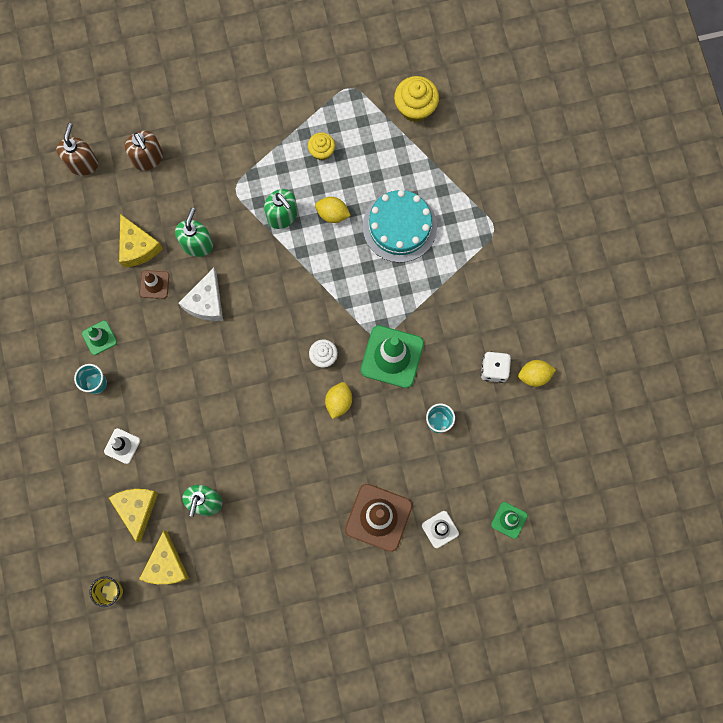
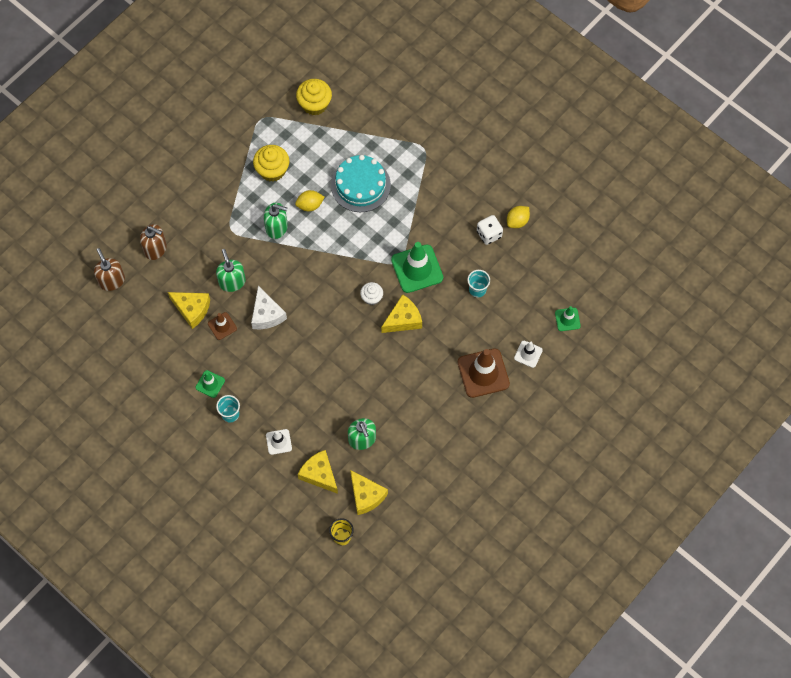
camera: 35 degrees left, 10 degrees down
(322, 151) = (272, 170): yellow cupcake -> yellow cupcake, size x1.62
(338, 402) = (403, 319): yellow lemon -> yellow cheese

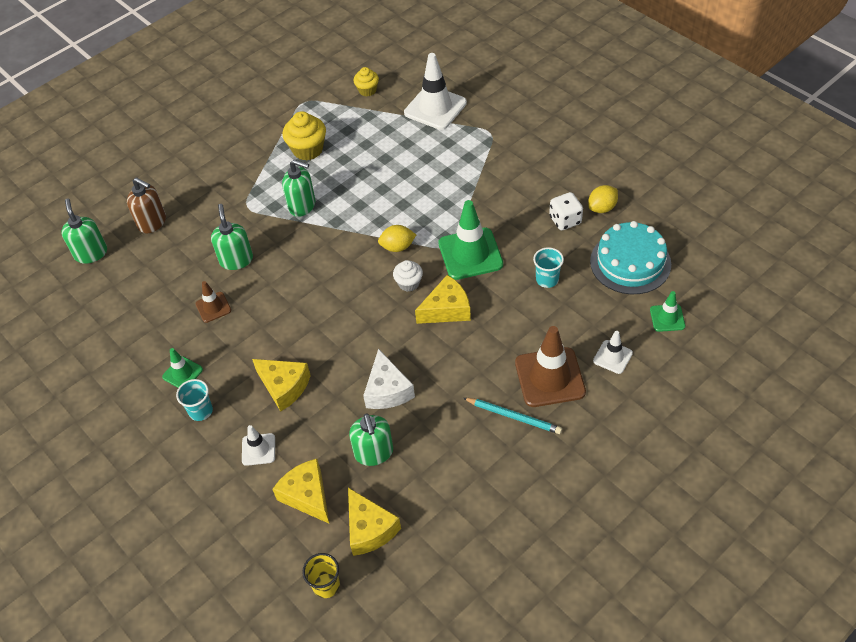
camera: 10 degrees right, 15 degrees down
(111, 280) = (91, 253): brown soap dispenser -> green soap dispenser
(192, 309) = (180, 287): yellow cheese -> yellow cheese (284, 387)
(266, 314) = (272, 297): white cheese -> white cheese (387, 390)
(310, 205) = (346, 184): yellow lemon -> yellow lemon (397, 247)
(314, 104) = (367, 90): yellow cupcake -> yellow cupcake, size x0.62
(360, 185) = (410, 166): turquoise cake -> turquoise cake (630, 262)
(375, 122) = (435, 108): none -> white traffic cone
(459, 406) = (513, 416): none -> turquoise pencil

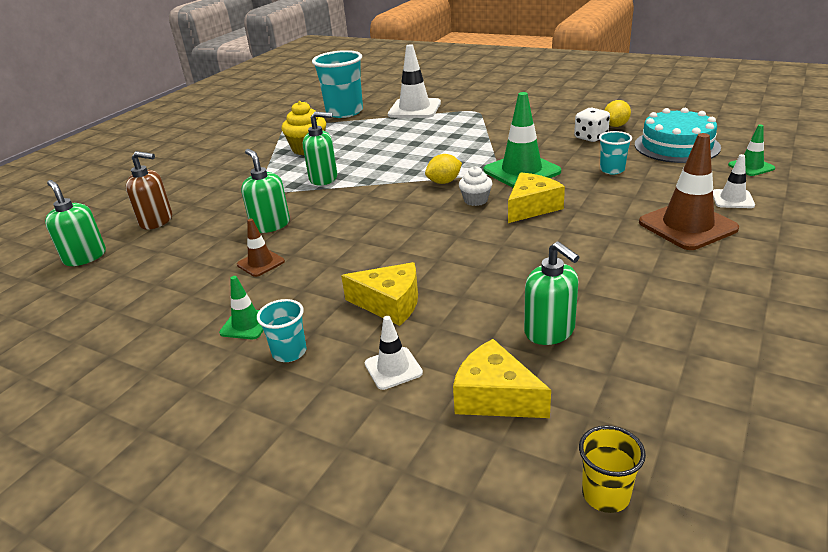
camera: 20 degrees left, 20 degrees down
(367, 90) = (344, 112): yellow cupcake -> turquoise cup
(369, 529) = (611, 407): yellow cheese -> none
(387, 390) = (520, 276): white cheese -> none
(513, 416) = (682, 261): turquoise pencil -> none

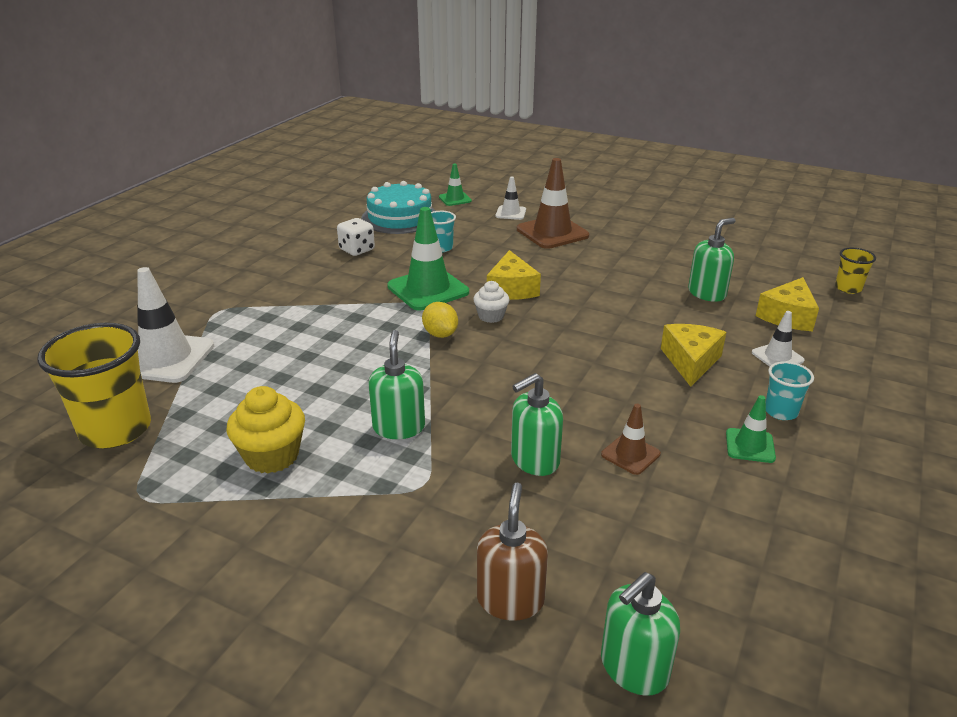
camera: 95 degrees left, 0 degrees up
(344, 112) = (115, 430): turquoise cup -> yellow cup
(531, 207) = (511, 289): yellow cheese -> yellow cheese turned 135 degrees counterclockwise
(615, 125) = (333, 236): yellow lemon -> none

